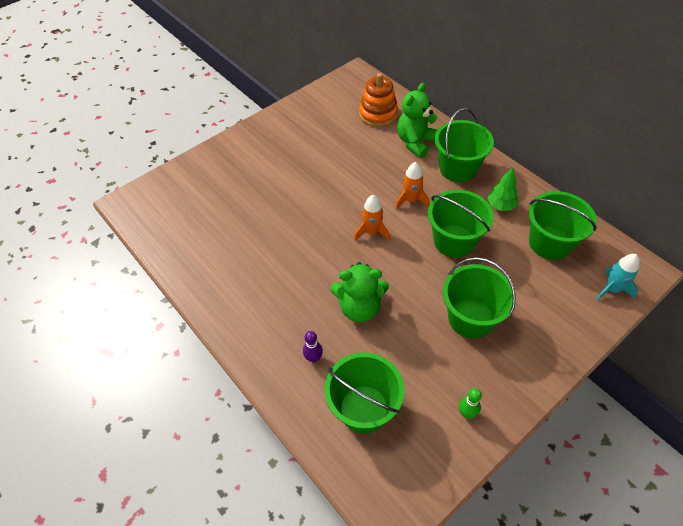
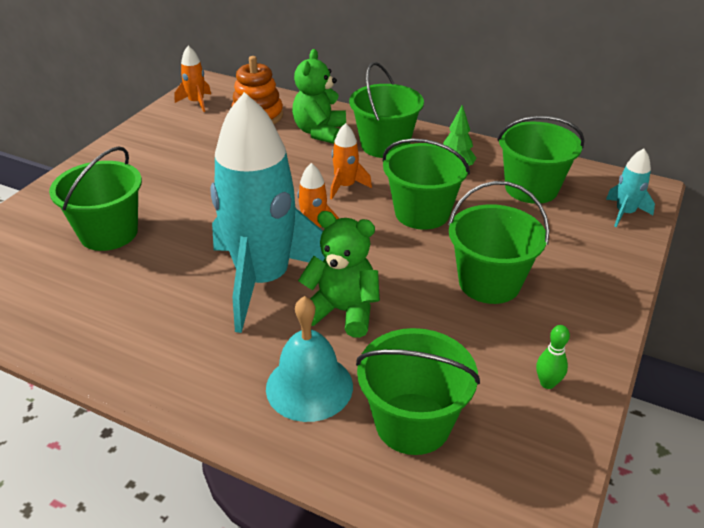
camera: 25 degrees left, 15 degrees down
(241, 195) = (109, 233): none -> green bucket
(313, 358) = (309, 386): purple bowling pin -> turquoise bell
(320, 265) = (263, 280): none -> turquoise rocket
(340, 90) = (196, 102): none -> orange rocket
(359, 308) = (342, 311): green teddy bear -> green teddy bear turned 135 degrees counterclockwise

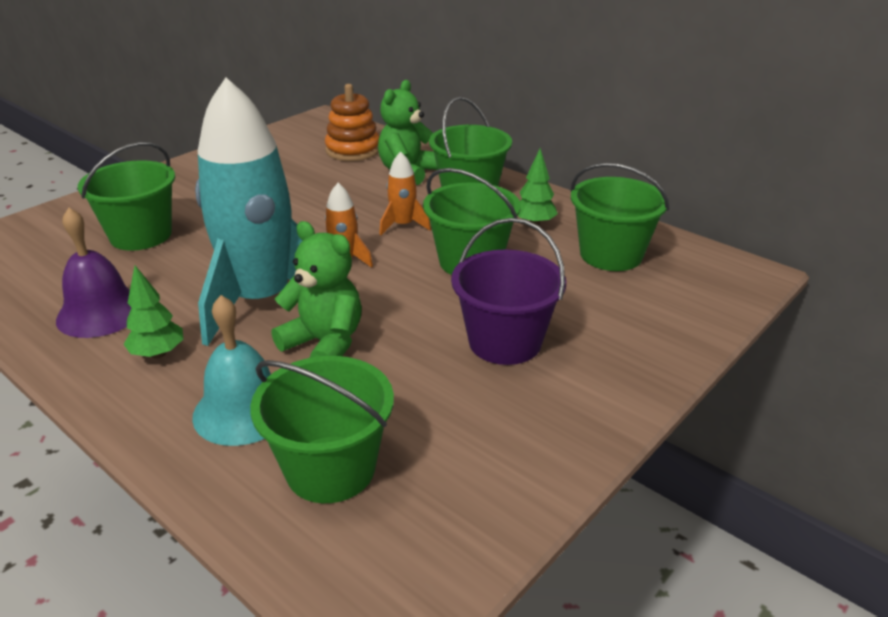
camera: 15 degrees right, 5 degrees down
(120, 318) = (101, 312): none -> purple bell
(196, 102) = (300, 132): orange rocket -> none
(201, 349) = (158, 354): none -> green tree
(489, 283) = (505, 342): green bucket -> purple bucket
(547, 383) = (511, 458): green bowling pin -> none
(624, 213) = (711, 295): turquoise rocket -> none

